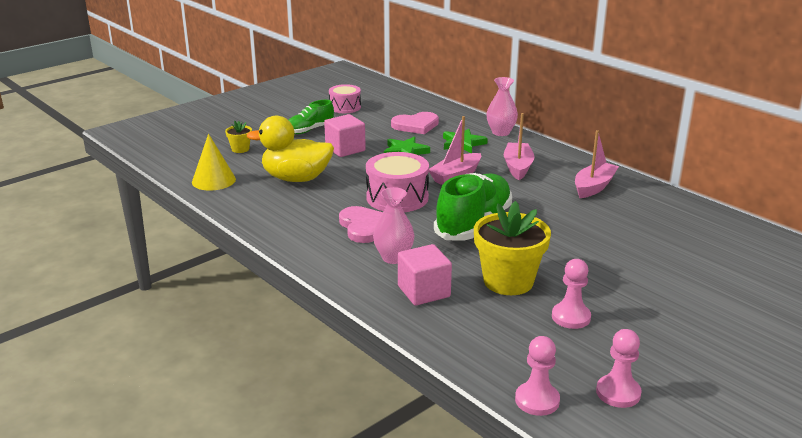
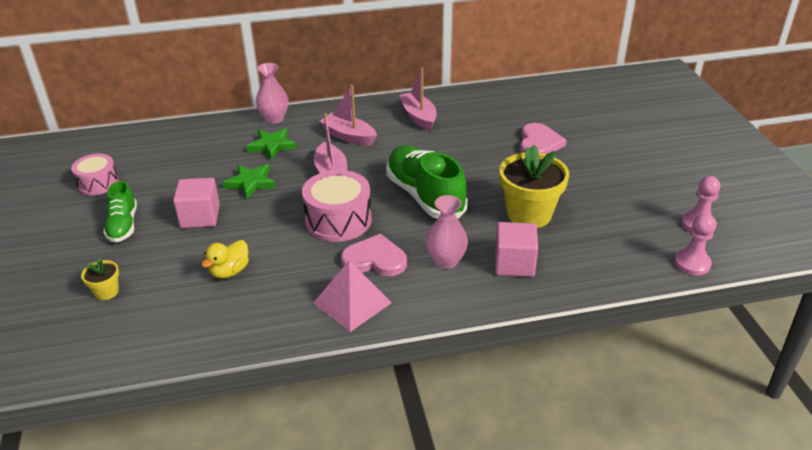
camera: 60 degrees left, 10 degrees up
(213, 180) = (164, 337): yellow cone -> none
(296, 178) = (230, 271): yellow duck -> yellow duck, size x0.53
(303, 233) = (352, 302): none -> pink pyramid
(416, 125) = (201, 156): pink heart -> pink heart (539, 143)
(571, 317) = (597, 206): pink pawn -> none

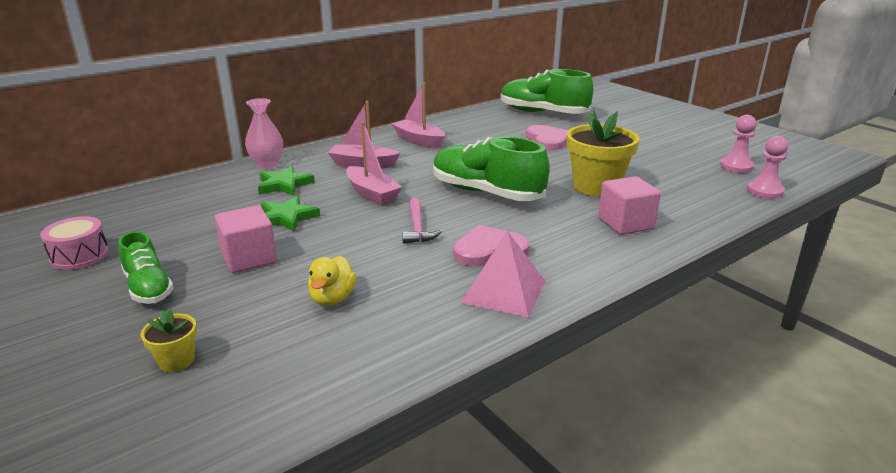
camera: 25 degrees left, 10 degrees down
(338, 220) = (417, 228): pink drum -> pink hammer
(446, 261) = (561, 235): pink vase -> none
(569, 103) = (543, 113): none -> green shoe

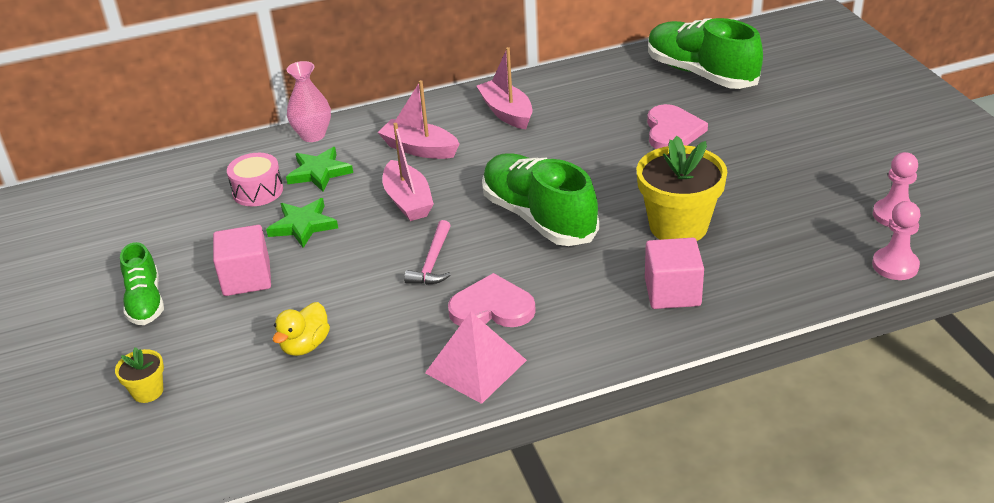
camera: 20 degrees right, 10 degrees up
(80, 255) = (94, 249): pink drum -> pink drum (258, 191)

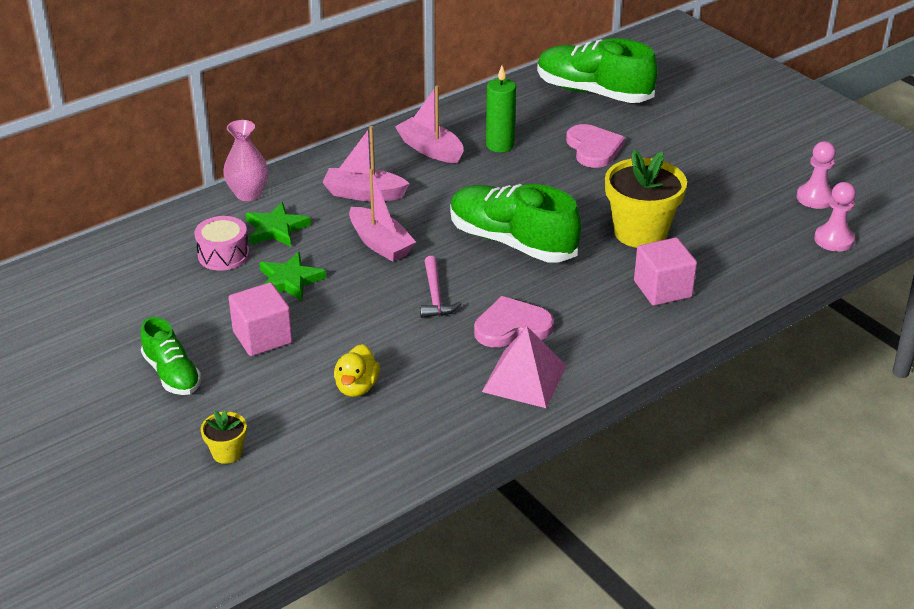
camera: 20 degrees left, 0 degrees up
(577, 116) = (500, 145): none -> green candle

